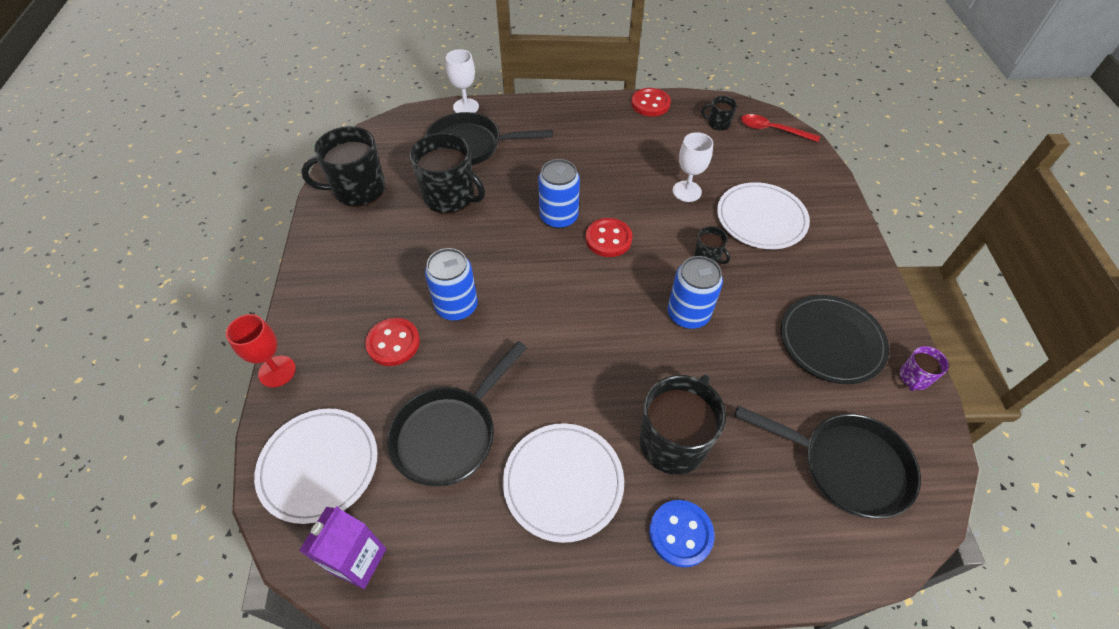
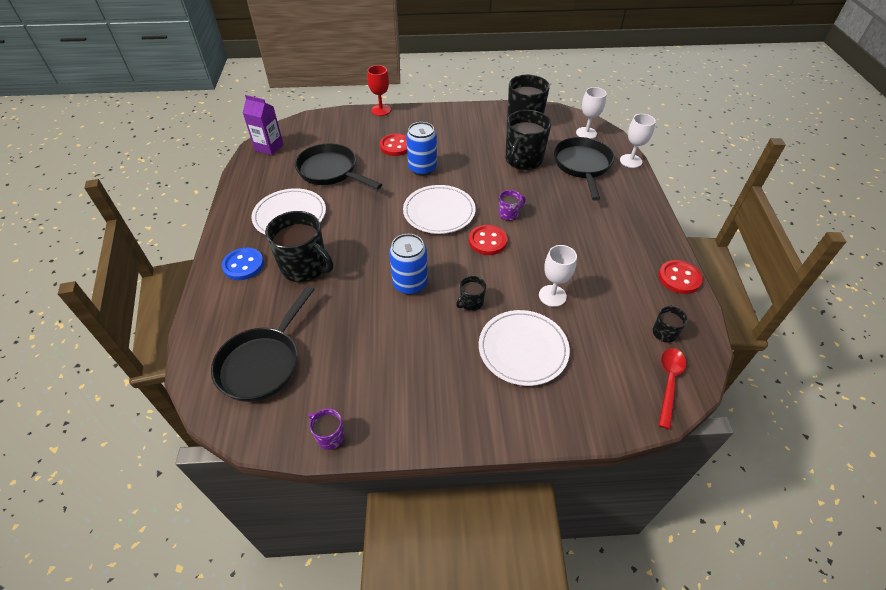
camera: 90 degrees right, 5 degrees down
(319, 466) = (322, 130): white plate -> white plate (439, 212)
(402, 135) = (586, 133): none -> white goblet
(559, 217) = (509, 214): blue can -> purple mug
(831, 341) = (376, 378): black plate -> none

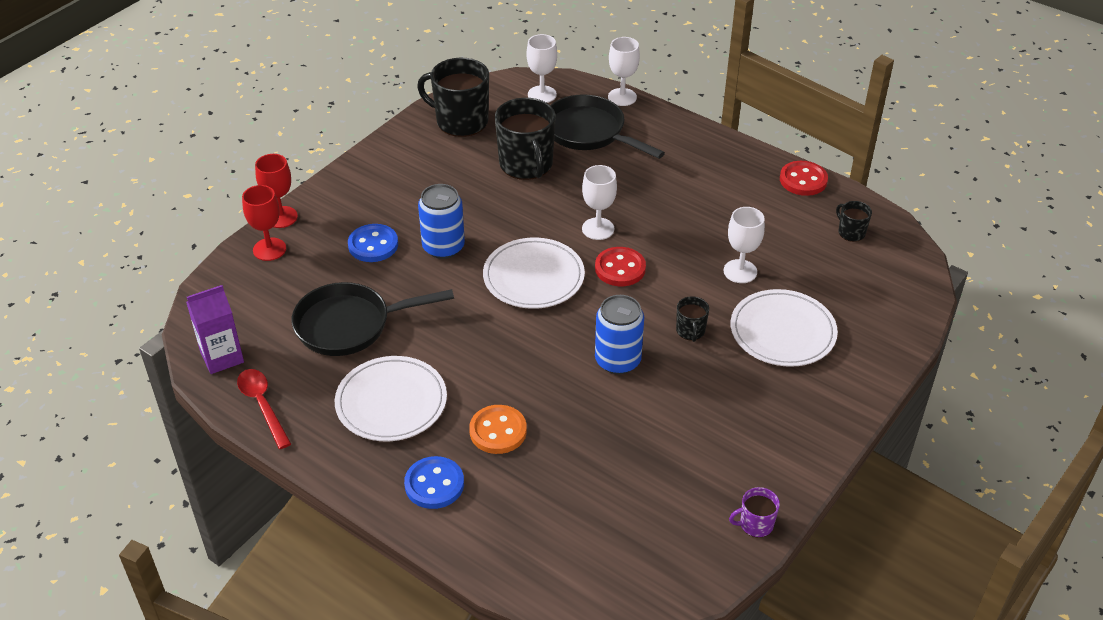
camera: 50 degrees left, 5 degrees down
(262, 363) = (611, 535): black pan -> none
(305, 266) = (498, 431): black mug -> orange button
(355, 119) = (269, 249): none -> red goblet
(396, 146) = (373, 245): red button -> blue button
(509, 214) = (598, 229): purple mug -> white goblet
(669, 382) = (902, 267): red spoon -> red spoon (262, 405)

